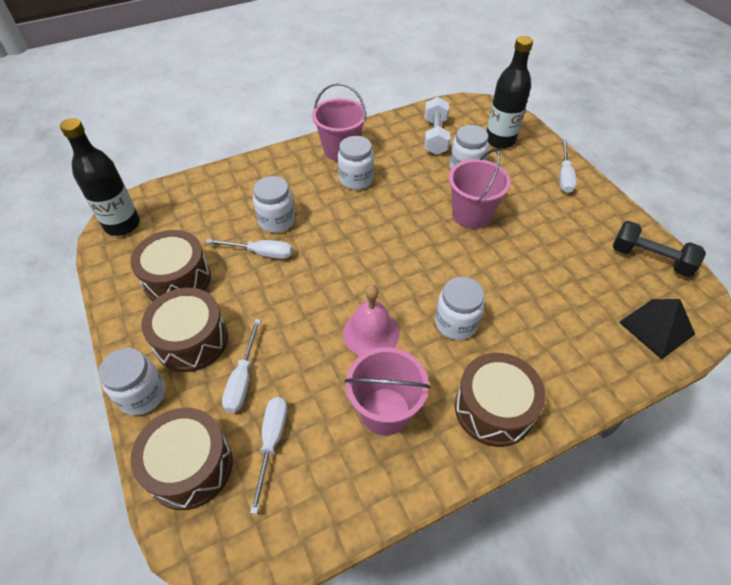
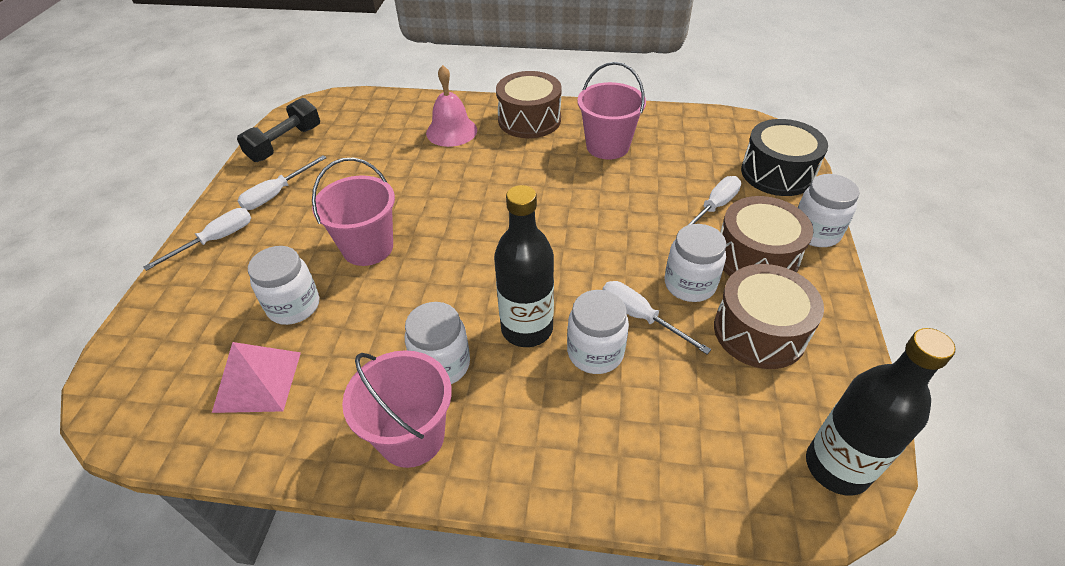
camera: 145 degrees left, 5 degrees down
(190, 466) = (777, 173): brown drum -> black drum
(272, 442) = (706, 162): white screwdriver -> white screwdriver (277, 194)
(371, 333) = (576, 193): pink bell -> pink bell (451, 131)
(435, 136) = (257, 381): white dumbbell -> pink pyramid
(456, 323) = (498, 170): white jar -> white jar (689, 284)
(500, 140) = (195, 325): black bottle -> black bottle (527, 329)
(650, 259) = (285, 144): black dumbbell -> black dumbbell turned 60 degrees clockwise
(656, 328) = (360, 110): black pyramid -> none

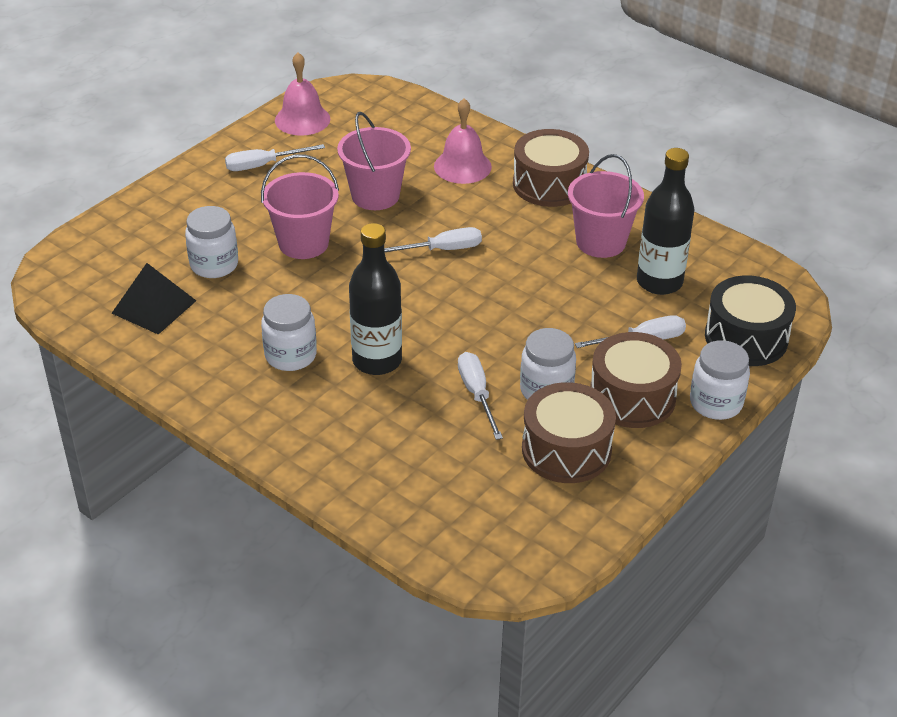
camera: 30 degrees right, 5 degrees down
(216, 240) = (190, 186): white screwdriver -> white screwdriver (441, 250)
(257, 381) = (154, 307): pink pyramid -> black pyramid
(285, 144) = (302, 119): black dumbbell -> pink bell
(411, 437) = (232, 391): pink bucket -> pink bucket (375, 195)
(595, 352) = (414, 401): white jar -> none
(837, 467) = (520, 557): black bottle -> black bottle (659, 282)

